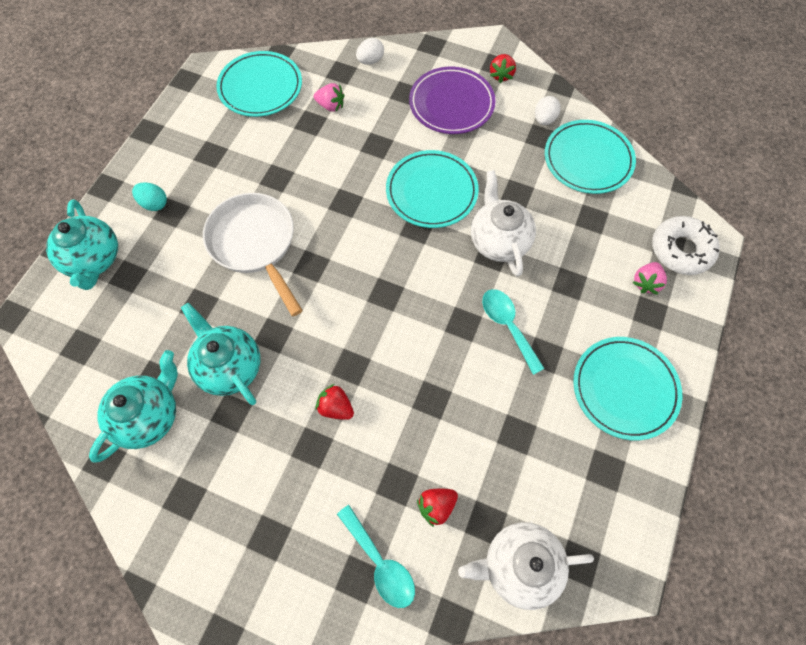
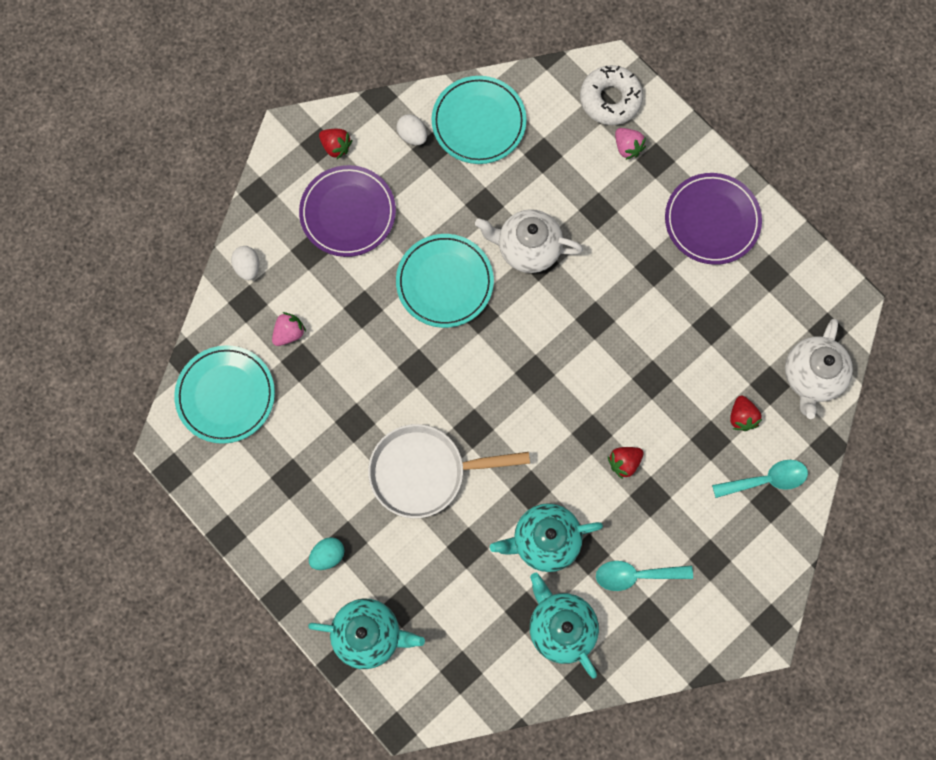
camera: 65 degrees left, 10 degrees up
(508, 326) = (614, 284): turquoise spoon -> turquoise spoon (635, 575)
(624, 389) = (712, 220): turquoise plate -> purple plate

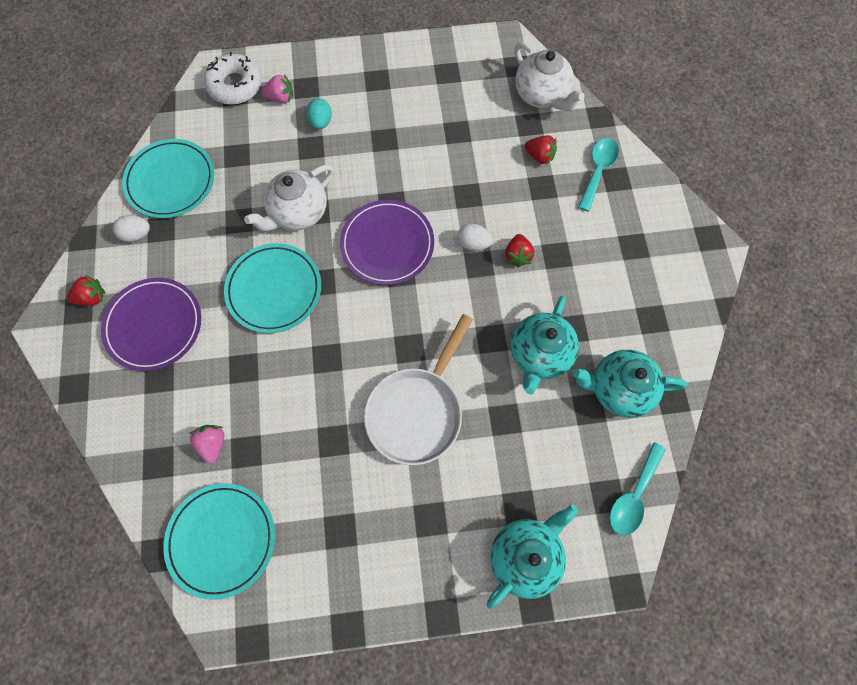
camera: 55 degrees left, 5 degrees down
(248, 267) = (127, 440): white egg -> white egg (473, 243)
(328, 555) = (431, 544): turquoise egg -> turquoise egg (321, 122)
(635, 575) = (612, 305): turquoise spoon -> turquoise spoon (633, 495)
(712, 220) = (380, 82): purple plate -> purple plate (387, 244)

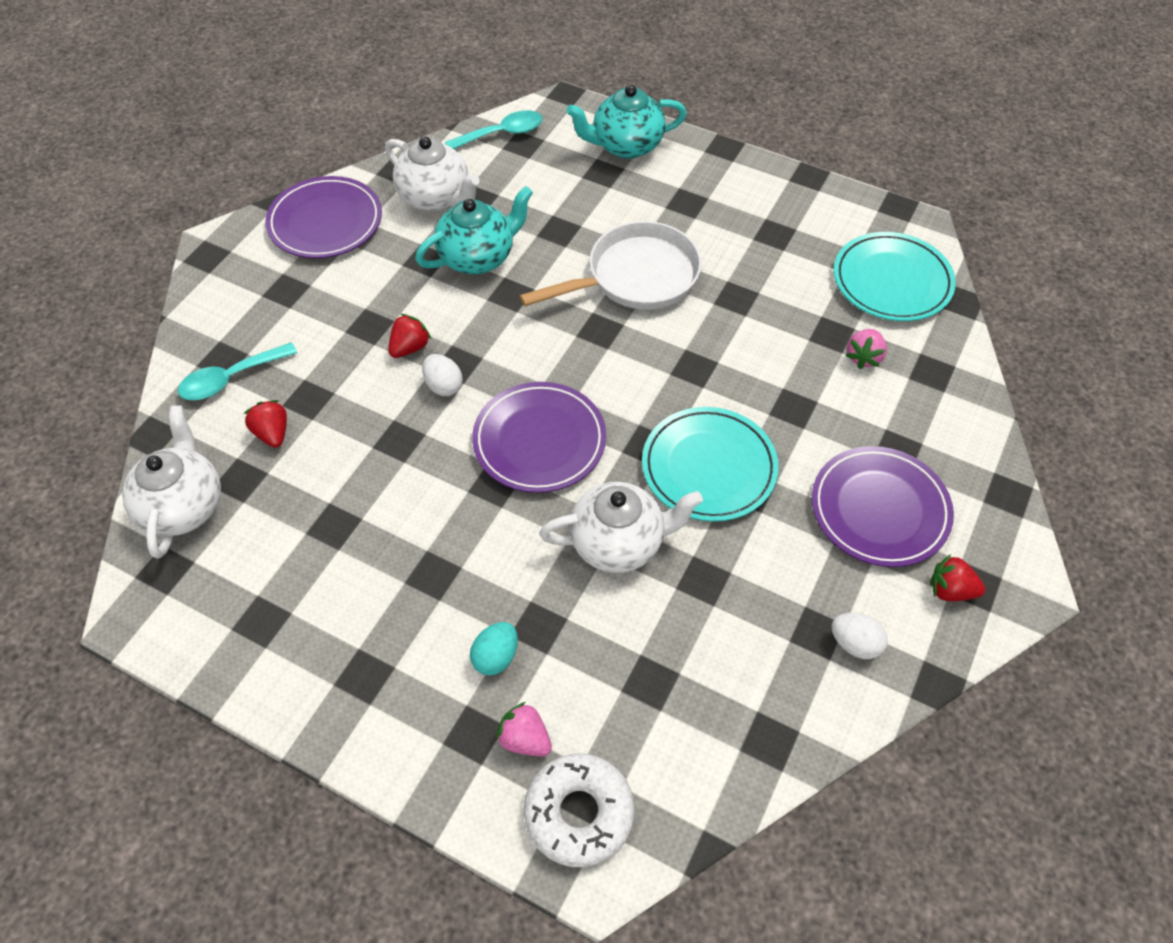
camera: 145 degrees left, 15 degrees down
(171, 181) = (769, 699): turquoise plate -> none
(618, 389) = (435, 198): turquoise teapot -> white teapot
(668, 314) = (325, 222): none -> purple plate

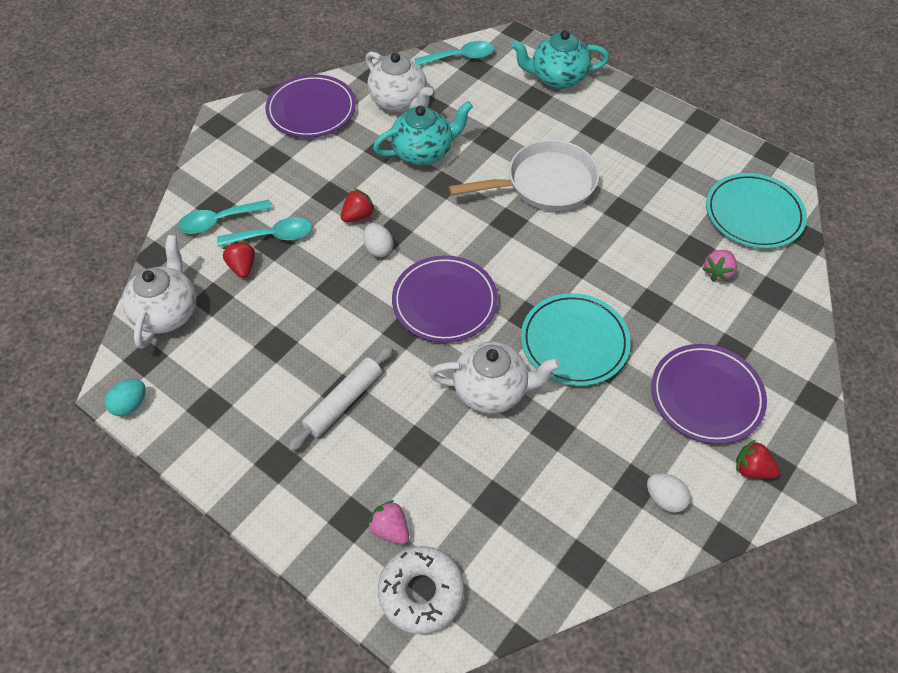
camera: 10 degrees right, 0 degrees up
(305, 388) = (273, 236): none -> turquoise spoon
(435, 586) = (343, 402): none -> white rolling pin
(496, 657) = (380, 463): turquoise egg -> turquoise egg (130, 405)

